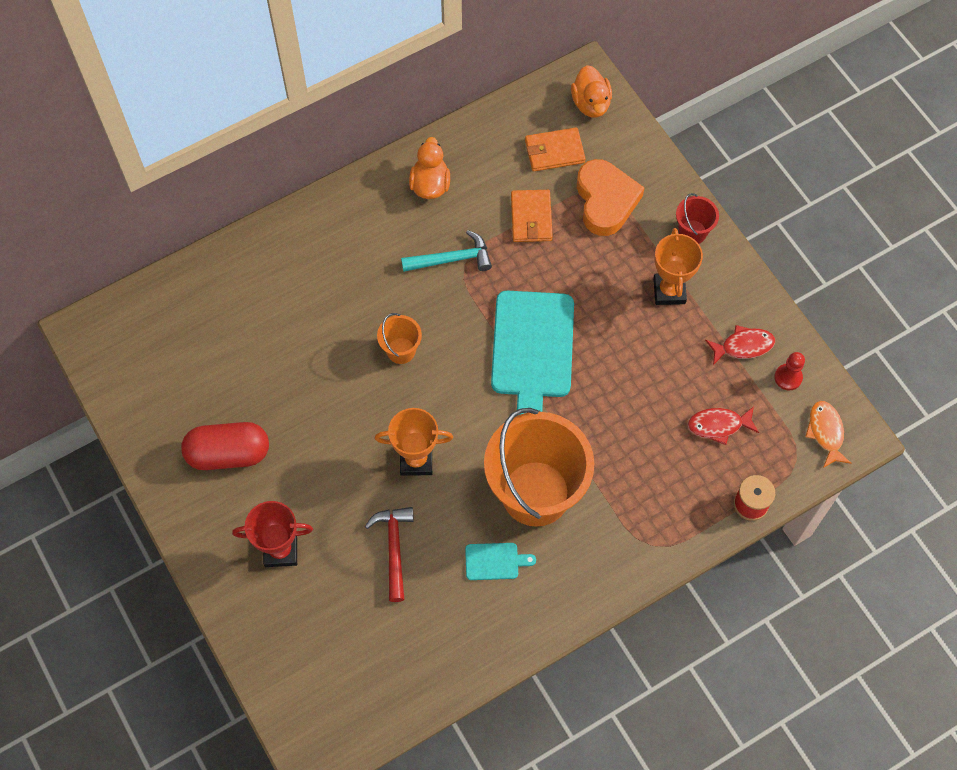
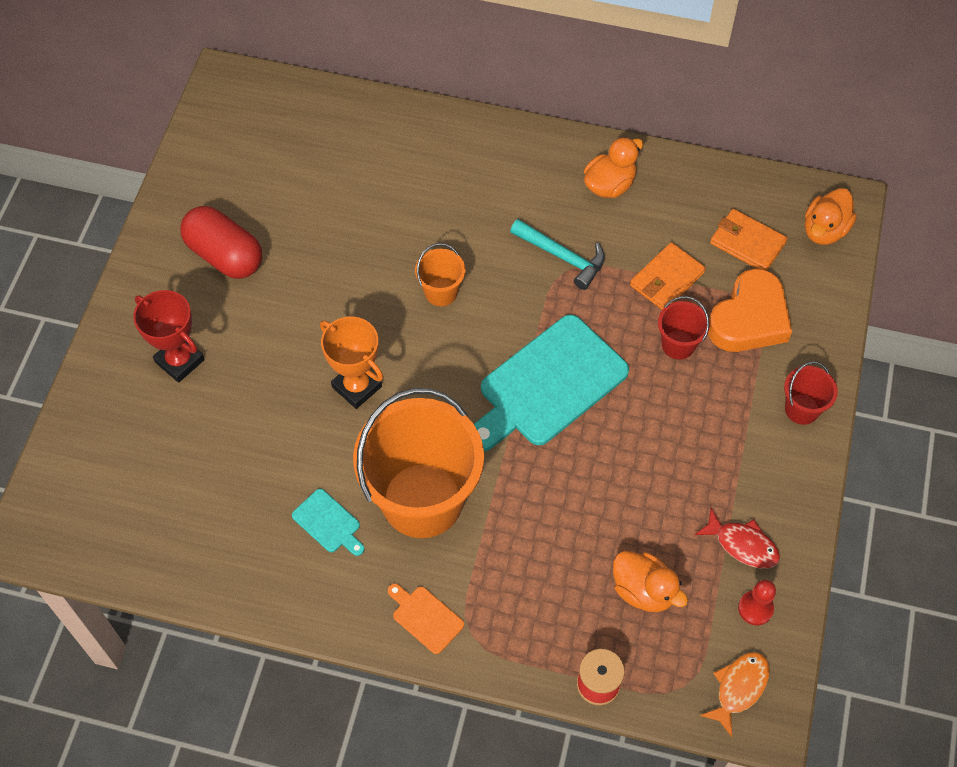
camera: 45 degrees right, 5 degrees down
(394, 548) = (263, 438): red hammer -> none
(582, 255) = (678, 345): none -> red bucket
(615, 561) = (425, 617): none -> orange cutting board
(669, 291) = (724, 439): orange trophy -> none
(718, 425) = (643, 590): red fish -> orange duck

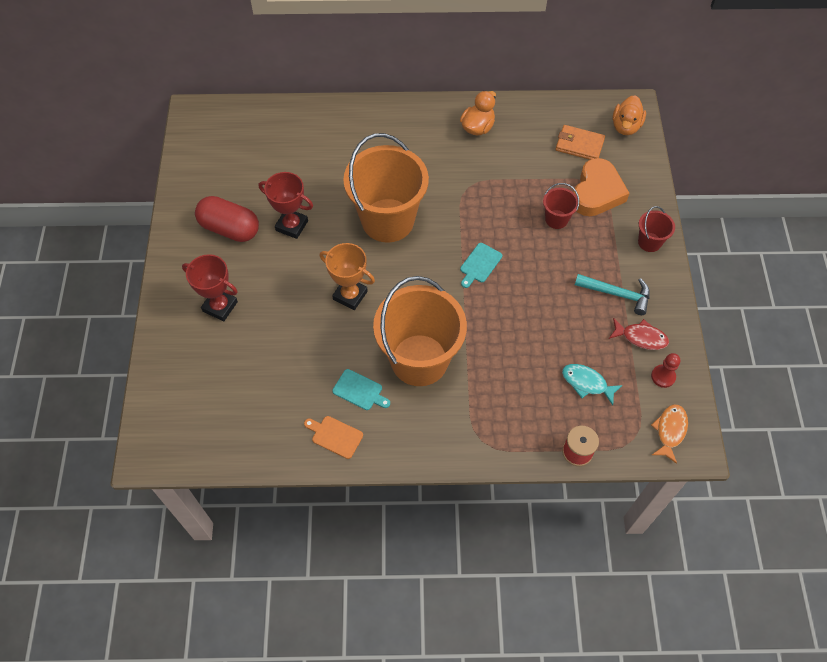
camera: 15 degrees left, 0 degrees up
(308, 270) = (292, 226): none -> red trophy
(425, 617) = (447, 437): orange cutting board -> orange cutting board (335, 436)
(441, 292) = (387, 220): orange bucket -> orange bucket, size x2.30
(548, 385) = (480, 264): turquoise cutting board -> turquoise cutting board, size x0.44
(562, 257) = (462, 180): turquoise hammer -> turquoise hammer (617, 294)
(643, 590) = (587, 383): orange duck -> turquoise fish
(667, 279) = (535, 179): orange wallet -> none

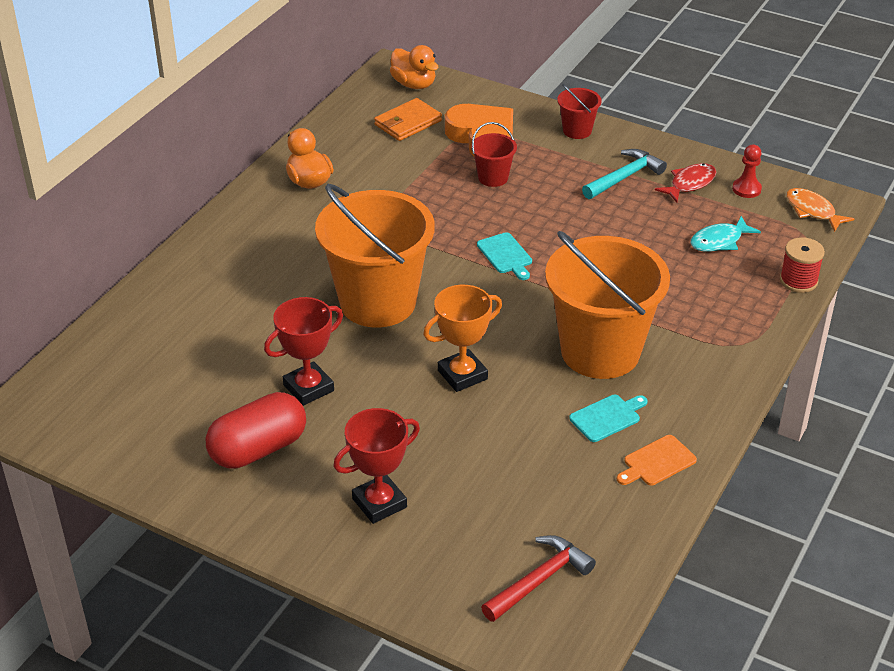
camera: 60 degrees left, 20 degrees down
(202, 414) = (539, 580): none -> red hammer

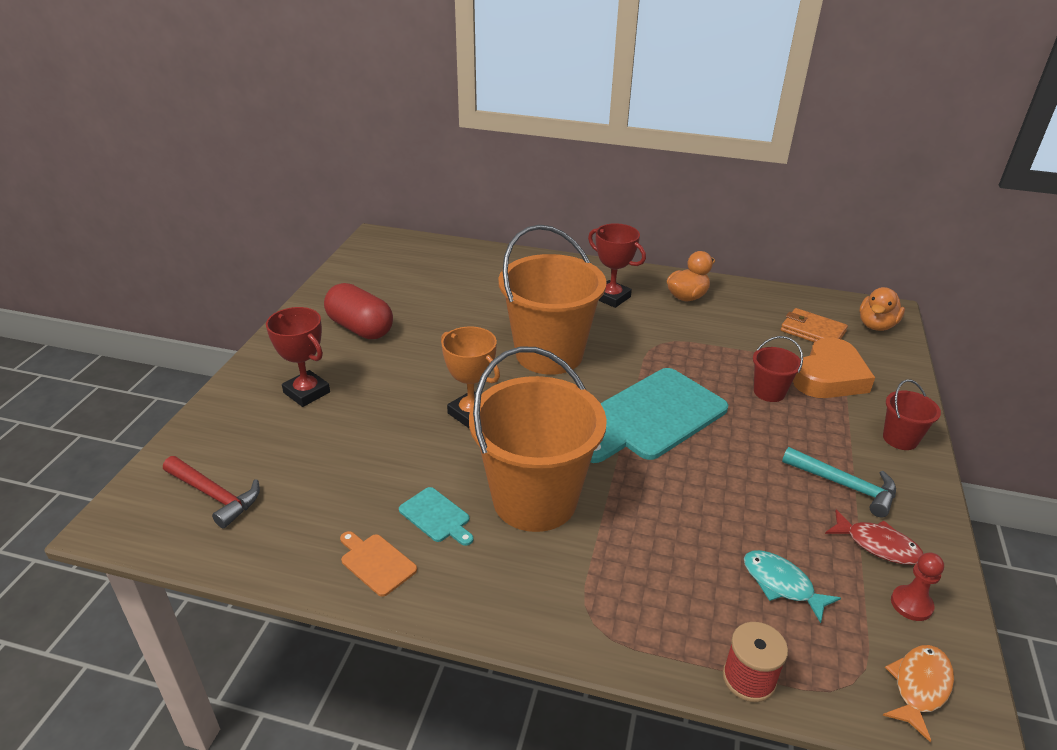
camera: 75 degrees right, 5 degrees down
(308, 388) = (432, 338): red trophy -> red trophy (611, 297)
(506, 255) = (653, 416): turquoise cutting board -> turquoise cutting board, size x2.28

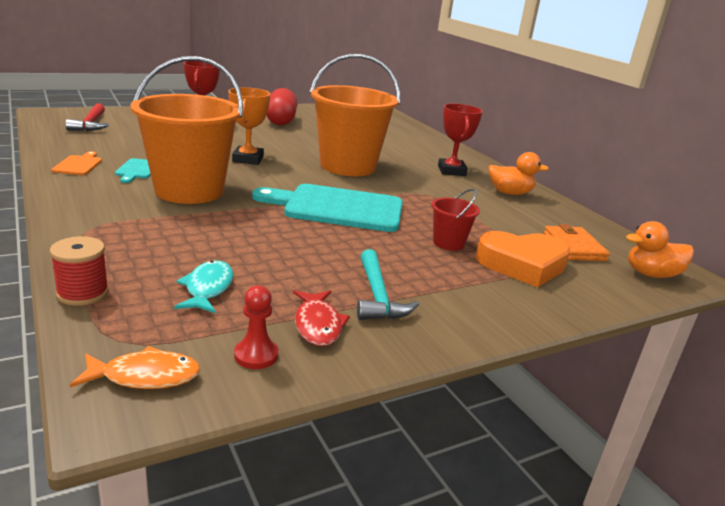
camera: 45 degrees right, 10 degrees down
(900, 439) = (495, 313): red bucket -> none

